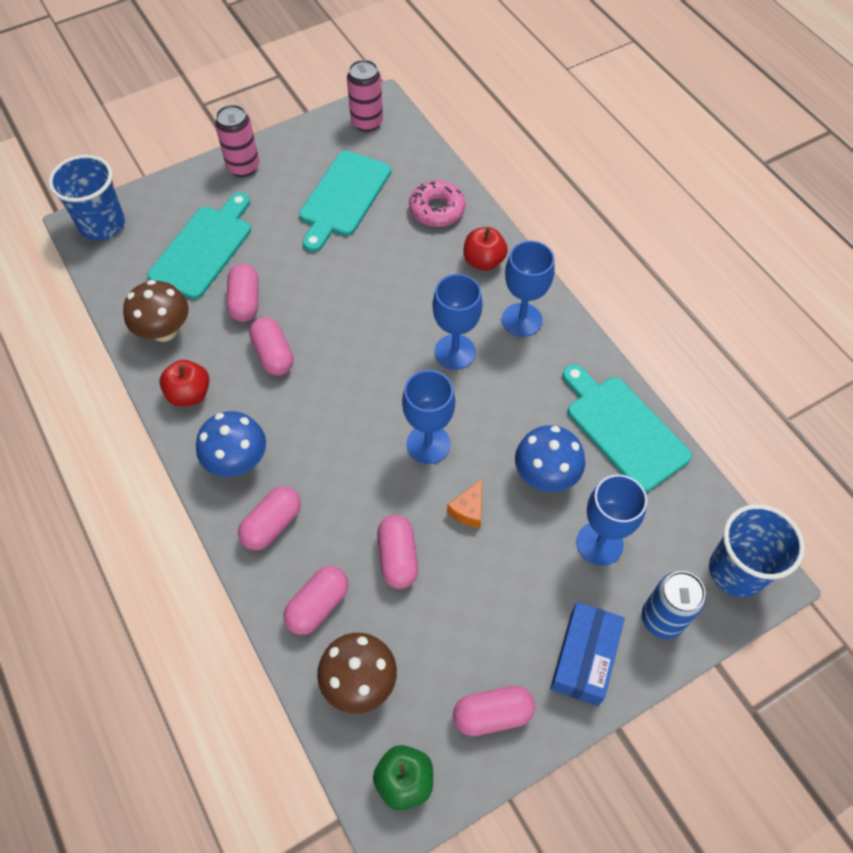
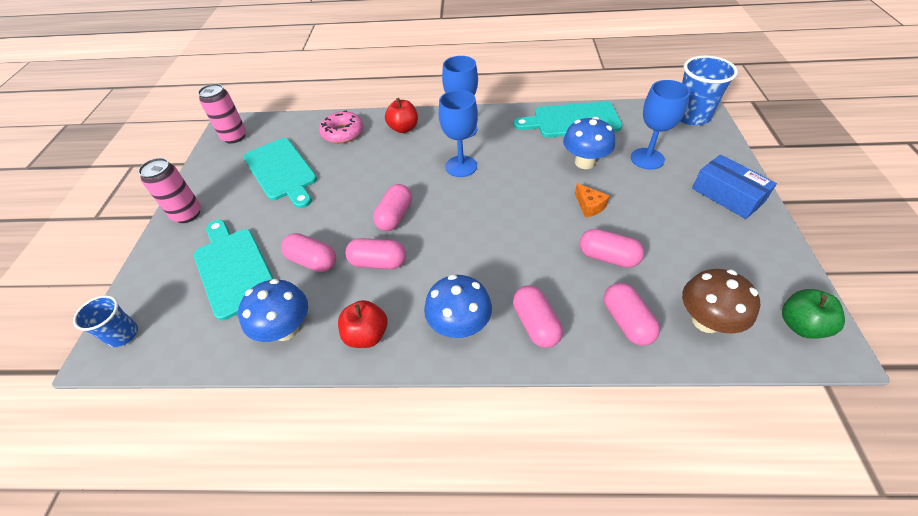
camera: 55 degrees left, 10 degrees down
(102, 225) = (123, 335): blue cup -> blue cup, size x0.60
(164, 331) = (286, 329): brown mushroom -> blue mushroom
(428, 444) = (524, 206): blue goblet -> none
(492, 714) = (757, 254): pink capsule -> pink capsule (395, 216)
(662, 619) = (711, 154): blue can -> none

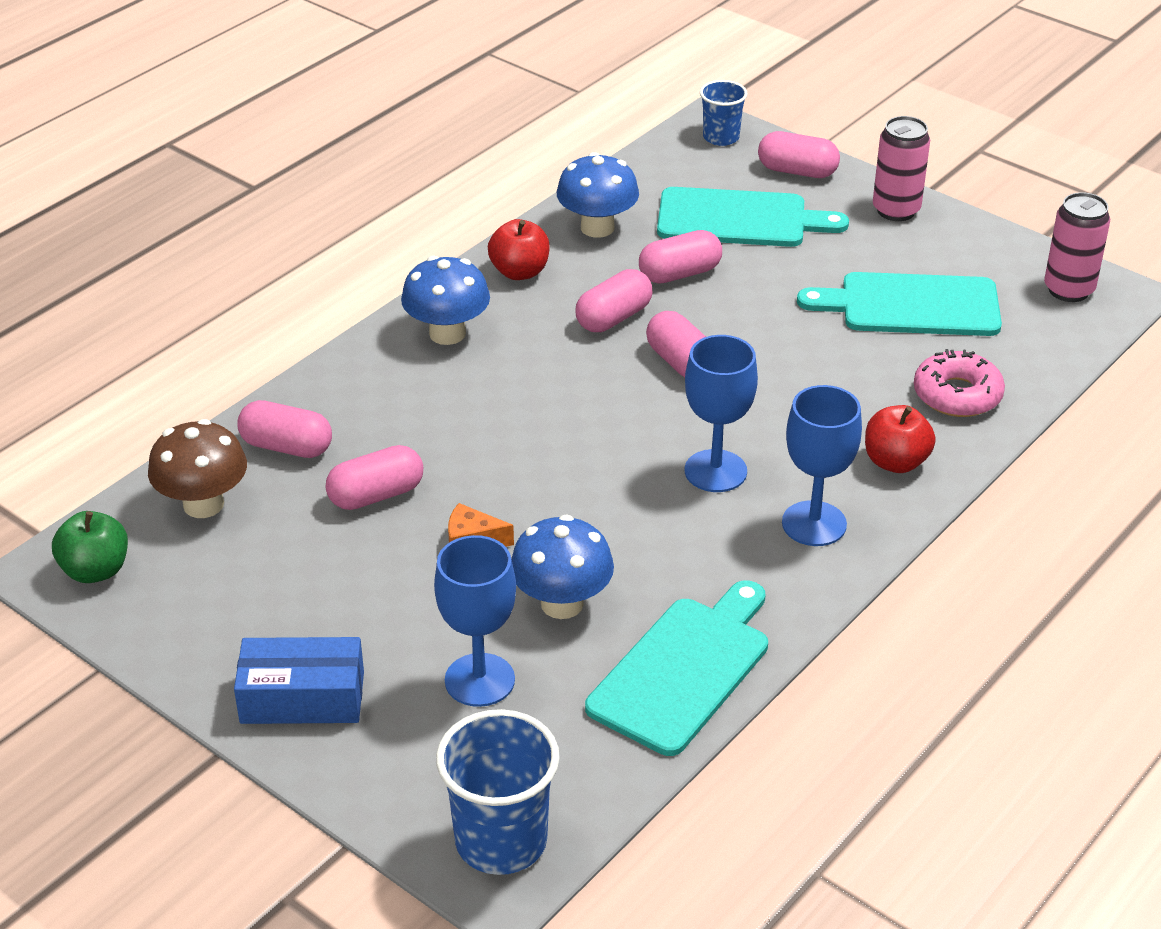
camera: 125 degrees right, 10 degrees down
(535, 324) = (376, 383): pink capsule -> pink capsule (797, 171)

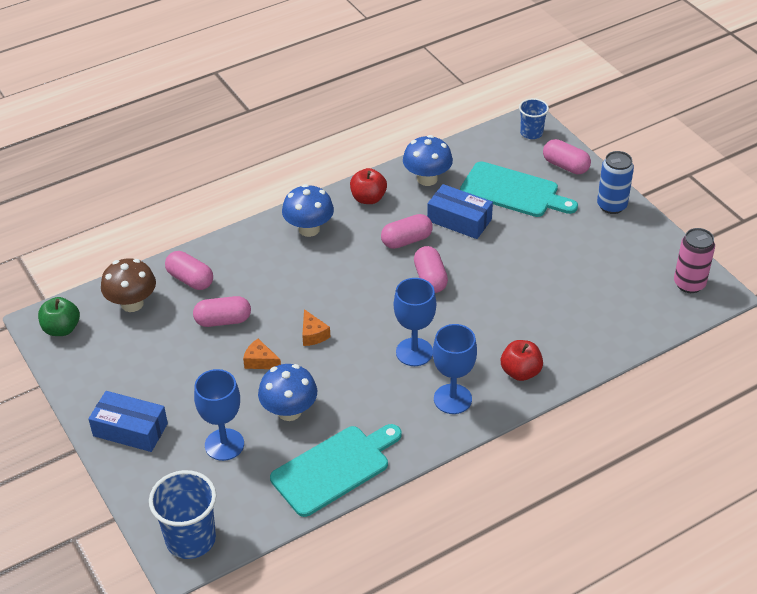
camera: 20 degrees right, 5 degrees up
(538, 482) = (313, 334): none -> orange cheese
(679, 274) = (459, 220): pink capsule -> blue box
(896, 210) = (611, 206): pink can -> blue can
(912, 306) = (586, 272): turquoise cutting board -> none
(957, 395) = (581, 338): pink donut -> none

